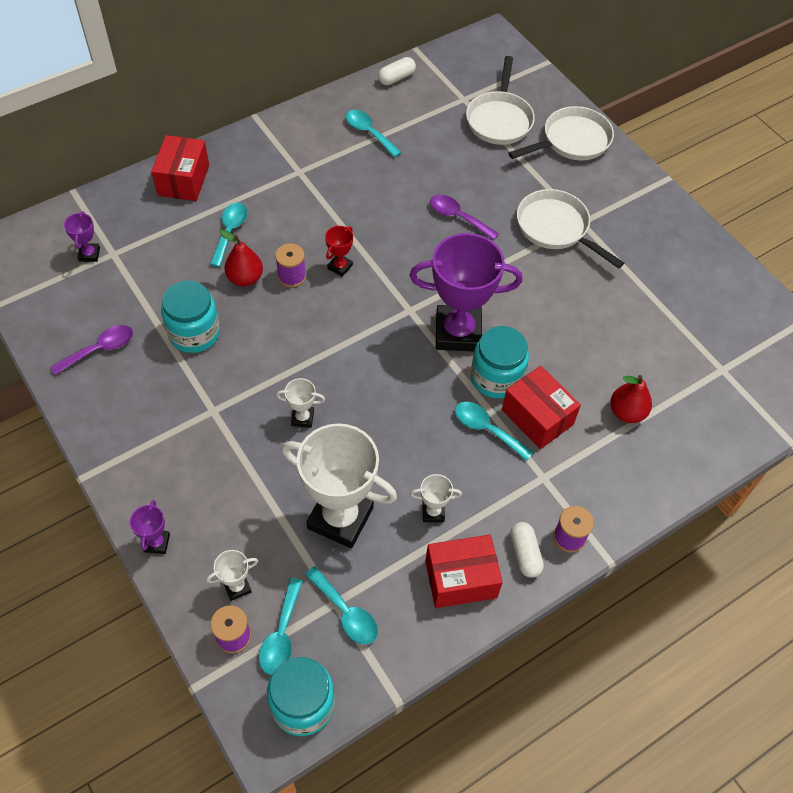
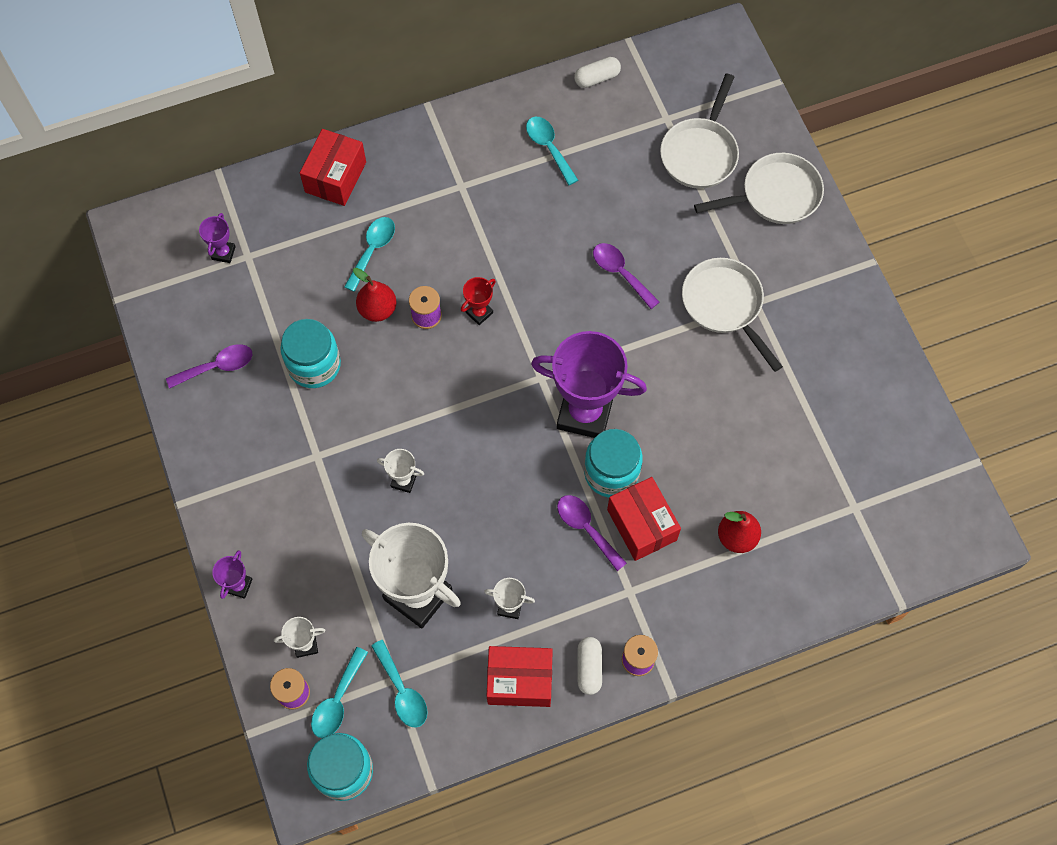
camera: 15 degrees right, 10 degrees up
(486, 429) = (586, 528): turquoise spoon -> purple spoon

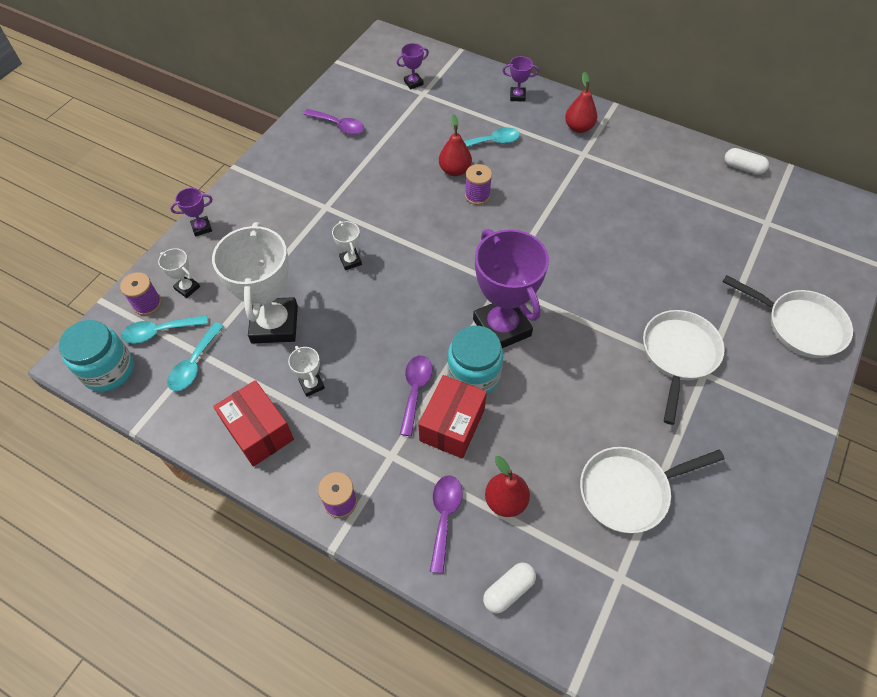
camera: 50 degrees right, 10 degrees down
(314, 365) = (385, 166): turquoise jar -> none
(335, 177) = (517, 96): red box -> purple trophy
(427, 161) = (578, 128): none -> red pear
(479, 313) = (509, 220): red trophy -> none
(548, 147) = (664, 177): turquoise spoon -> none
(589, 668) = (306, 471): white capsule -> white capsule (508, 590)
(620, 273) = (626, 275): purple spoon -> purple spoon (444, 516)
(700, 153) = (769, 258): white pan -> white pan (629, 491)

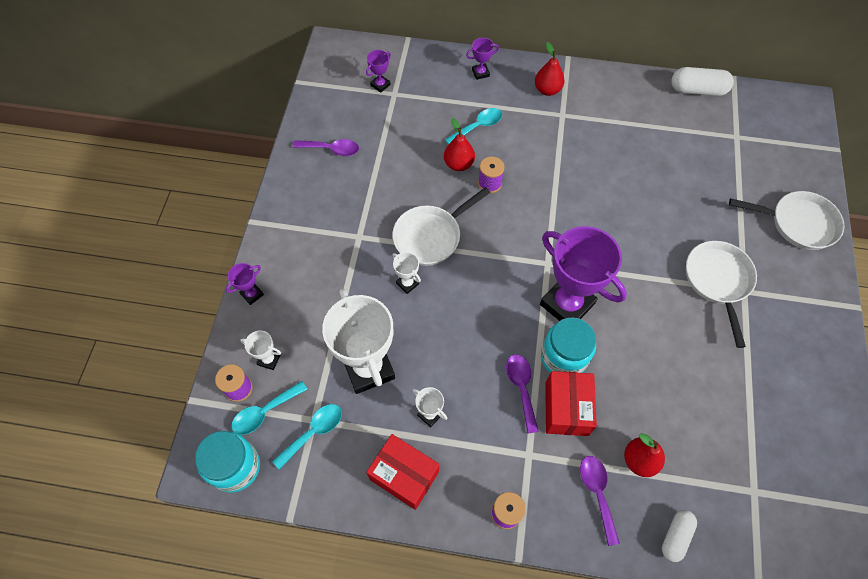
camera: 20 degrees left, 5 degrees up
(194, 364) = (314, 432): turquoise spoon -> turquoise spoon turned 135 degrees counterclockwise
(629, 491) = (730, 415): white pan -> white pan (430, 236)
(743, 168) = (697, 90): white capsule -> white capsule, size x1.55

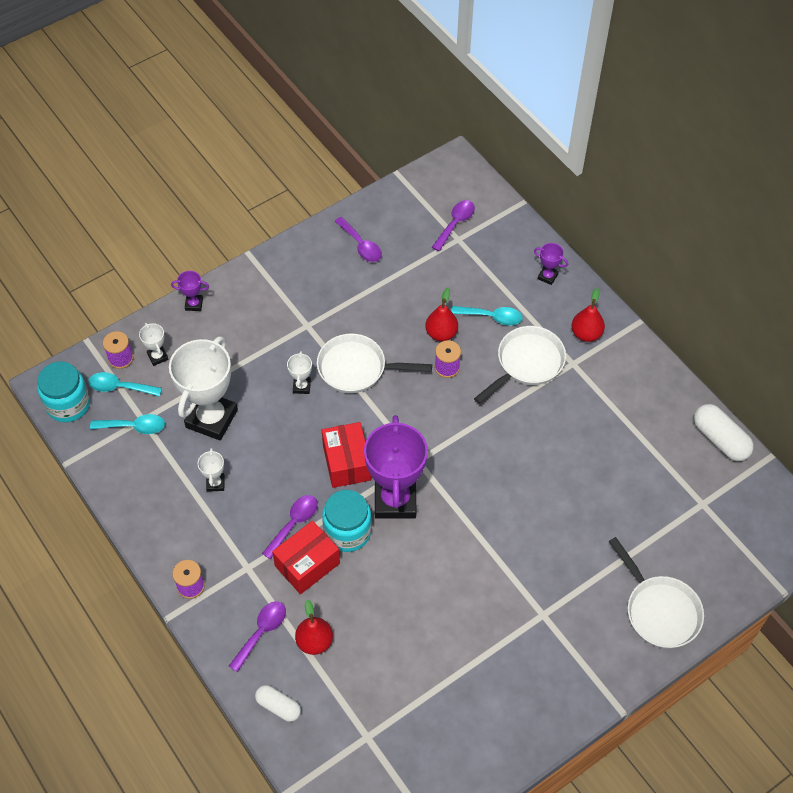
camera: 45 degrees right, 5 degrees down
(380, 85) = (455, 224): purple trophy -> purple spoon
(404, 475) = (157, 504): red box -> red box (347, 463)
(675, 536) = (278, 706): white capsule -> white capsule turned 45 degrees clockwise
(718, 281) = (531, 589): white pan -> white pan (527, 363)

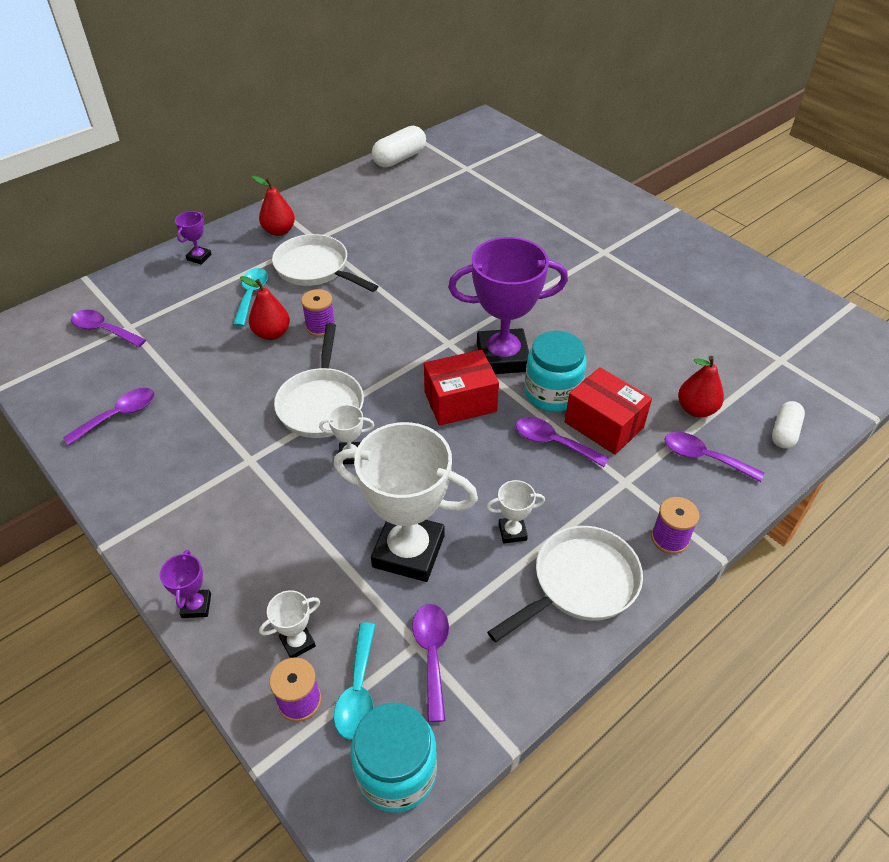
camera: 95 degrees left, 10 degrees down
(134, 427) = (432, 654): turquoise spoon -> purple spoon
(659, 611) = (577, 190): white pan -> white pan (580, 583)

